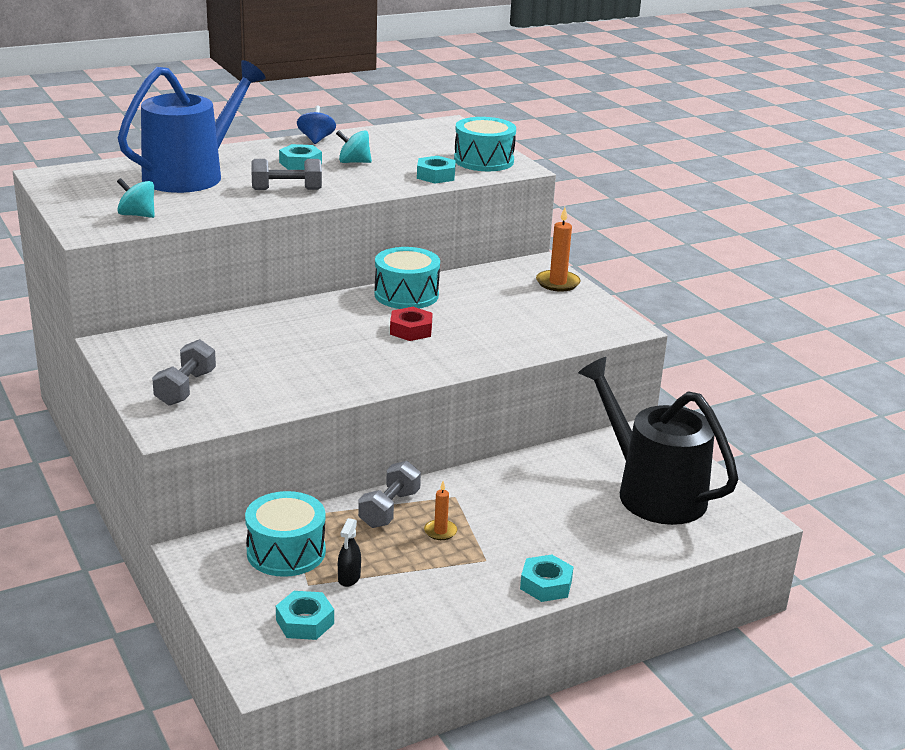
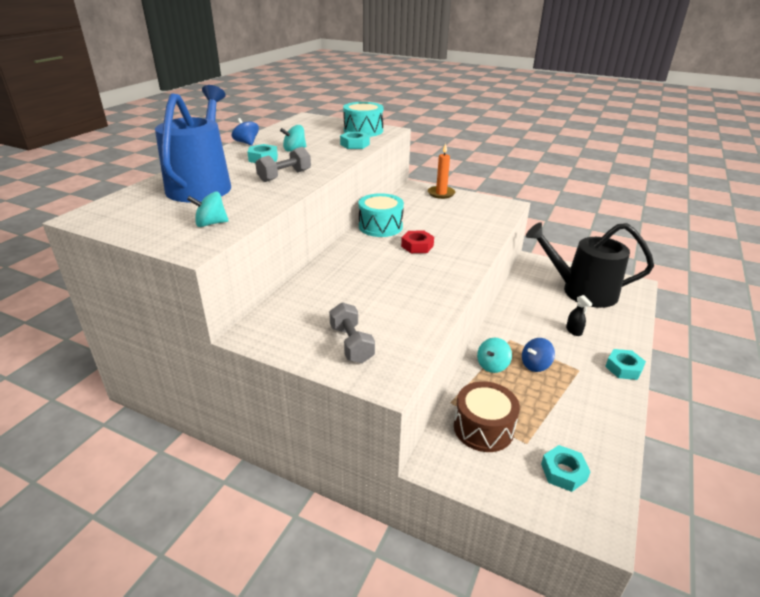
camera: 35 degrees left, 5 degrees up
(286, 552) = (483, 428): turquoise drum -> brown drum
(349, 578) = (539, 424): black spray bottle -> black spray bottle (574, 331)
(389, 509) = (492, 365): grey dumbbell -> turquoise spinning top
(440, 531) = (535, 365): orange candle -> blue spinning top

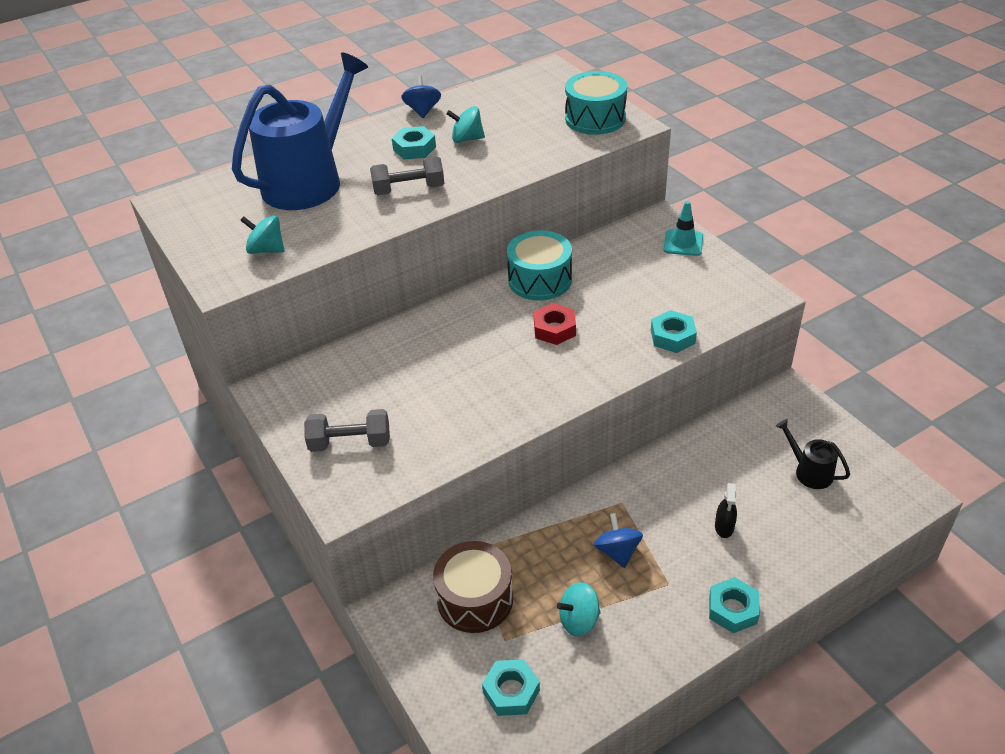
camera: 35 degrees right, 10 degrees up
(351, 344) = (350, 443): grey dumbbell -> grey dumbbell turned 75 degrees clockwise
(355, 144) = (552, 148): turquoise nut -> turquoise nut (672, 336)
(441, 193) = (683, 243): orange candle -> turquoise traffic cone
(492, 365) = (563, 528): turquoise spinning top -> turquoise spinning top (579, 620)
(535, 365) = (617, 551): blue spinning top -> blue spinning top turned 75 degrees clockwise
(582, 291) = (809, 472): black watering can -> black watering can, size x0.43

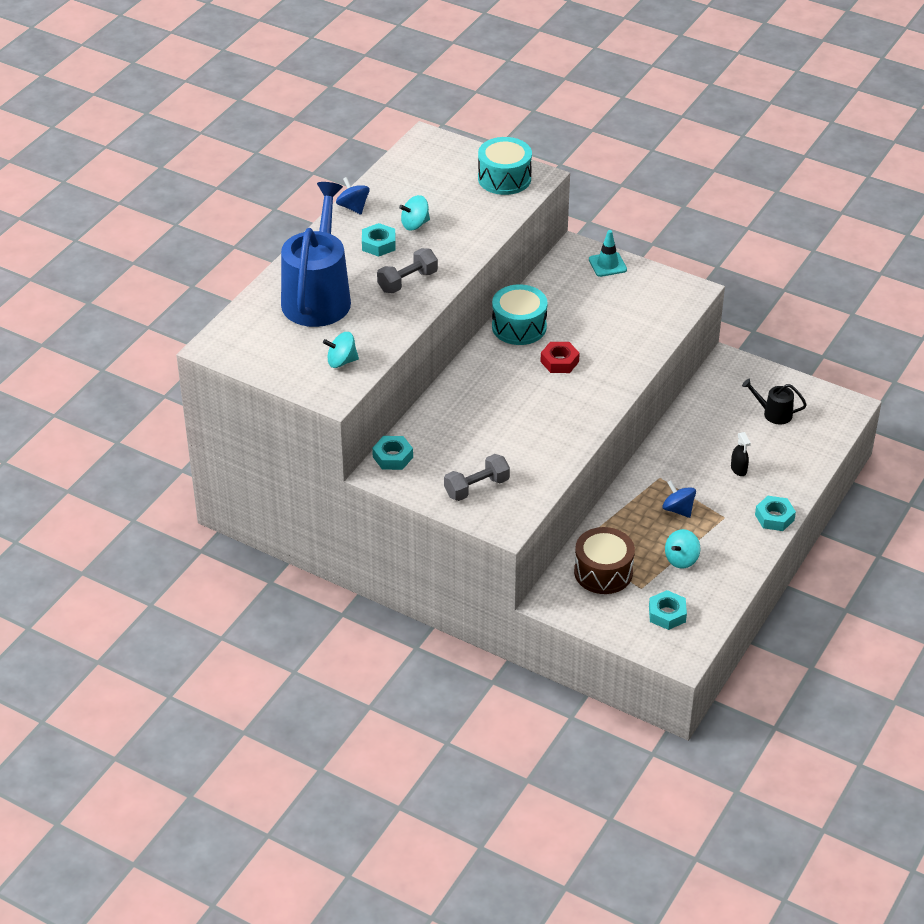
camera: 30 degrees left, 0 degrees up
(672, 336) = (649, 341): turquoise nut -> turquoise nut (392, 457)

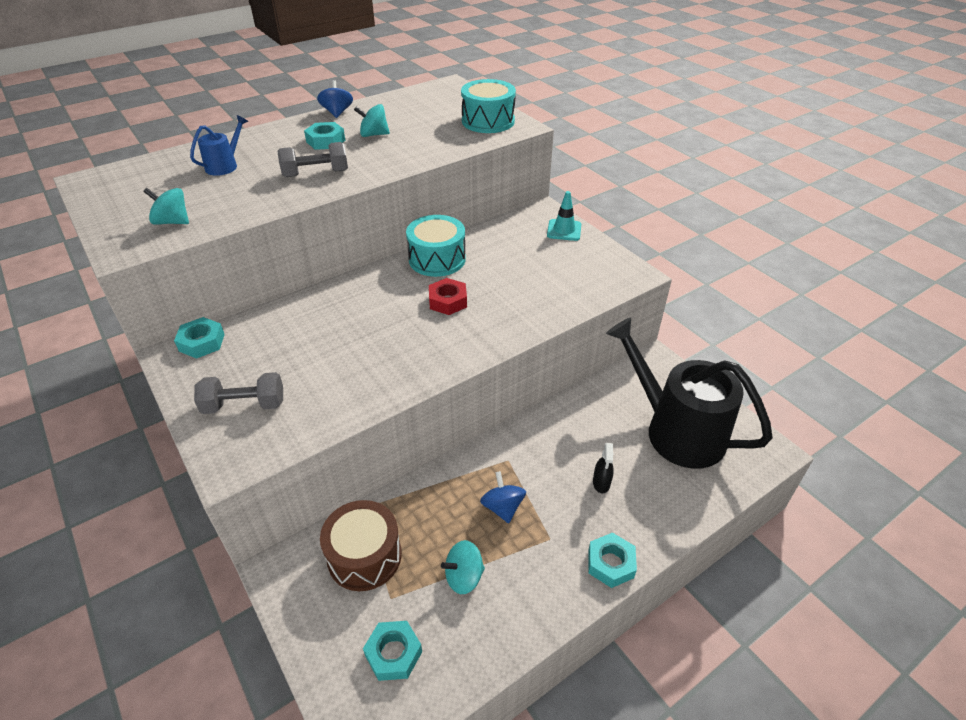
camera: 25 degrees right, 0 degrees up
(318, 297) = (224, 166): blue watering can -> blue watering can, size x0.43
(774, 413) = (677, 431): black watering can -> black watering can, size x2.33

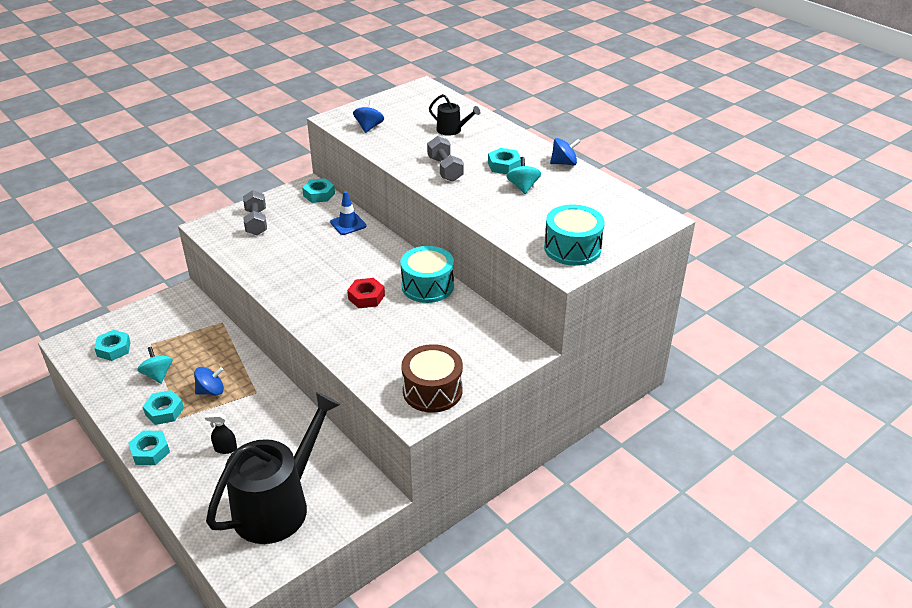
camera: 85 degrees right, 5 degrees down
(172, 222) = (369, 127): turquoise spinning top -> blue spinning top
(224, 166) = (452, 130): blue watering can -> black watering can
(291, 315) = (348, 224): none -> blue traffic cone
(364, 556) = (184, 328): brown drum -> brown drum (432, 391)
(537, 557) = (164, 411): none -> turquoise nut
(564, 230) = (489, 366): turquoise traffic cone -> none

